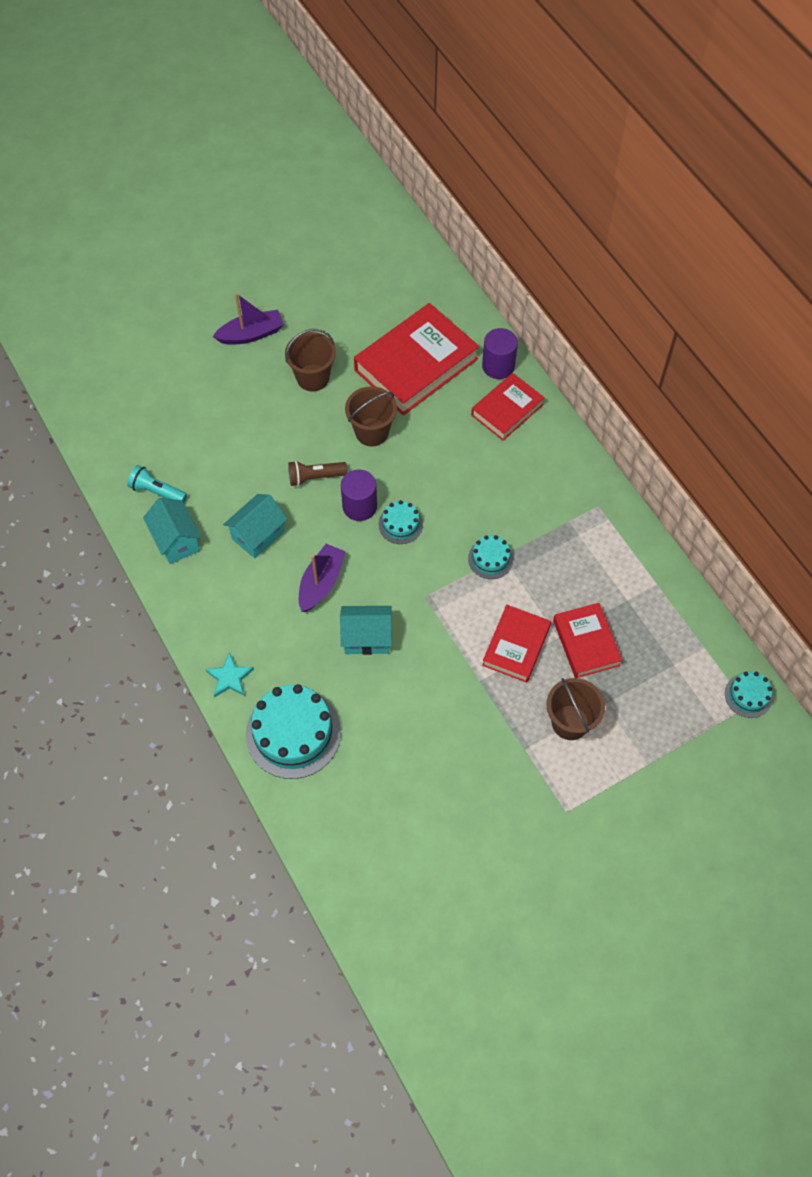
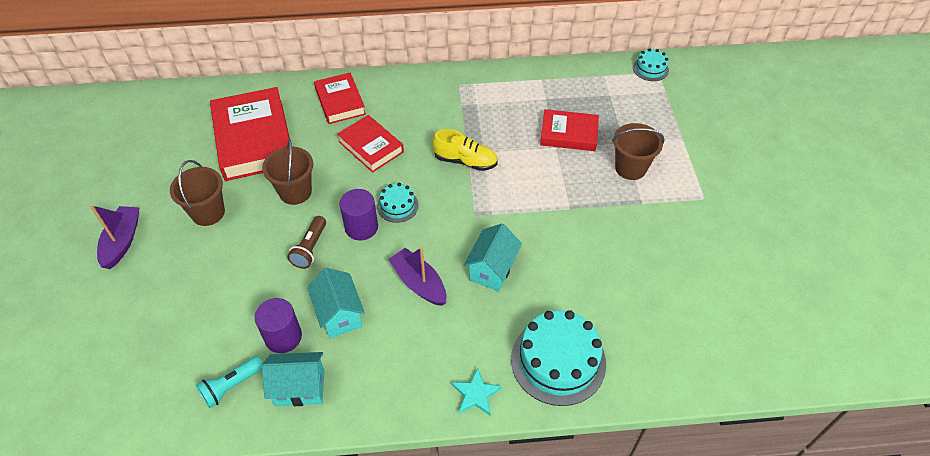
camera: 65 degrees left, 10 degrees down
(490, 559) = (465, 161): turquoise cake -> yellow shoe
(498, 366) = (297, 92): purple cylinder -> purple cylinder (283, 337)
(516, 646) = (550, 174): red book -> red book (371, 147)

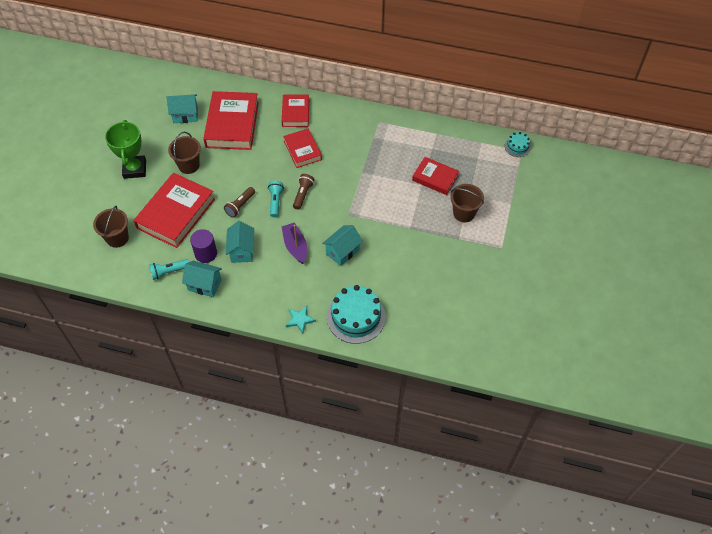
camera: 20 degrees right, 5 degrees up
(122, 241) = (135, 169): purple boat -> green trophy
(178, 145) = (185, 115): none -> turquoise house
(212, 289) = (176, 213): none -> red book
(295, 192) = (244, 167): brown bucket -> brown bucket (117, 238)
(361, 227) = (275, 201): purple cylinder -> turquoise flashlight
(397, 206) = (303, 194): turquoise cake -> brown flashlight
(465, 161) = (358, 177): yellow shoe -> none

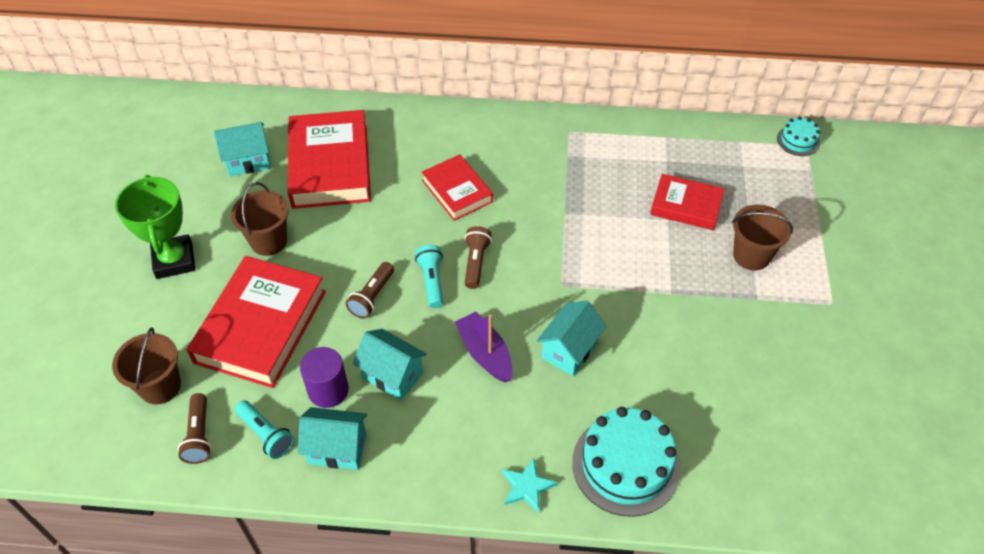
camera: 10 degrees left, 5 degrees down
(134, 267) = (199, 435): none -> brown flashlight
(169, 272) = (266, 434): turquoise flashlight -> turquoise flashlight turned 105 degrees counterclockwise
(242, 251) = (392, 375): turquoise house -> turquoise house turned 45 degrees counterclockwise
(295, 113) = (431, 135): red book -> none

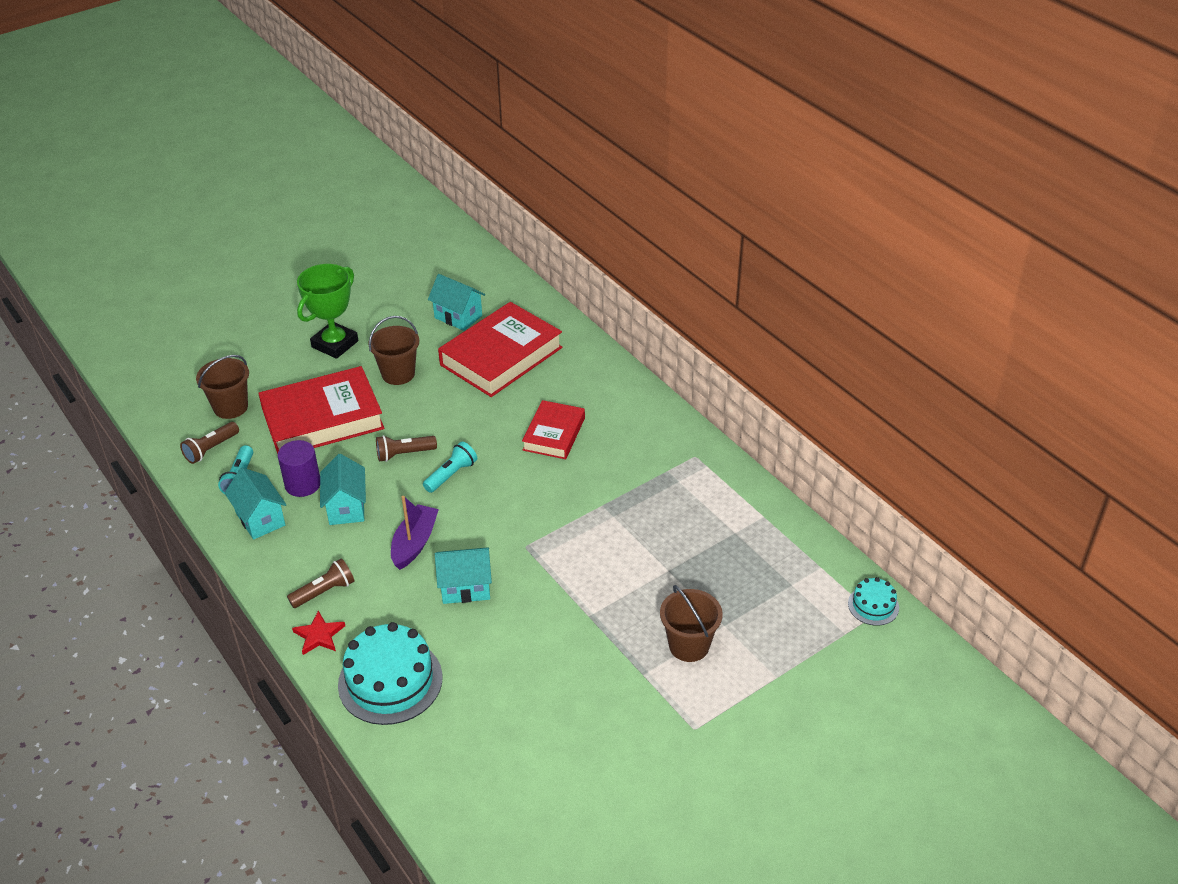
camera: 50 degrees right, 10 degrees down
(476, 262) = (494, 487): brown flashlight -> brown flashlight (324, 592)
(527, 487) = (319, 635): turquoise star -> red star
(686, 206) = (697, 573): red book -> none

